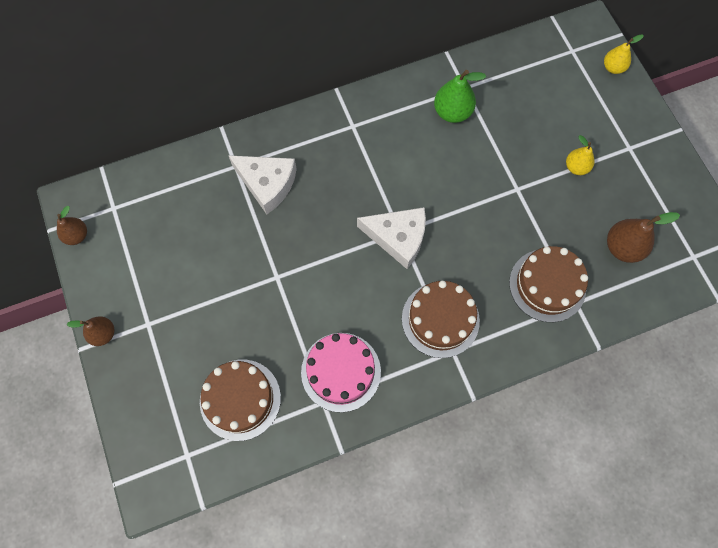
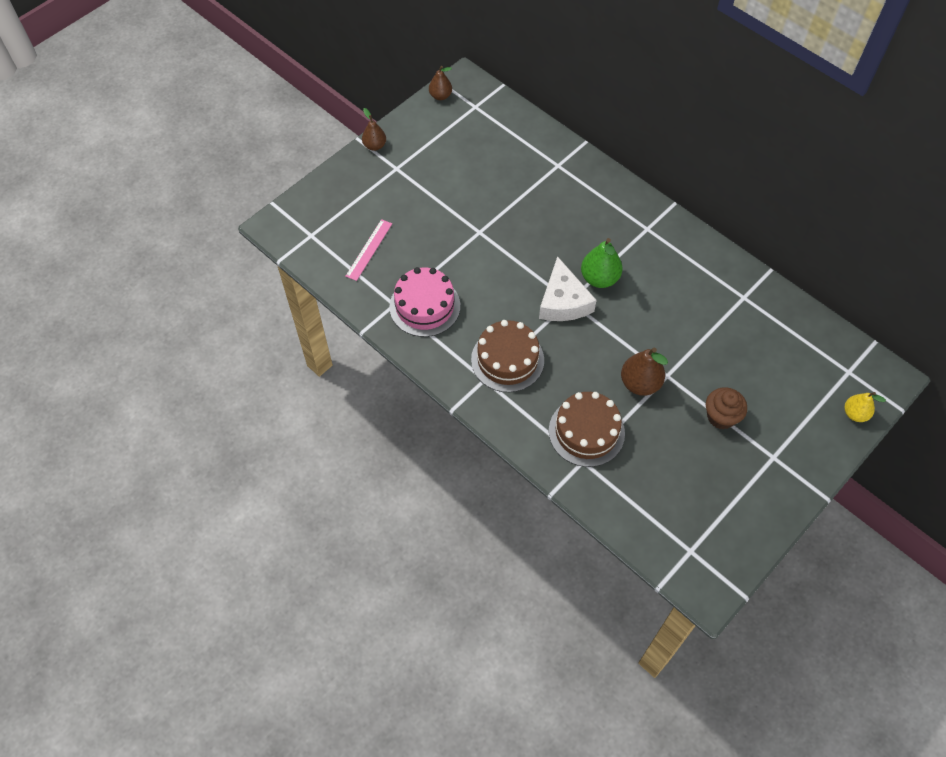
camera: 65 degrees right, 10 degrees down
(240, 399) = (369, 249): brown cake -> pink ruler
(267, 184) = (555, 192): white cheese -> none
(452, 112) = (711, 297): green pear -> green pear (599, 278)
(576, 167) = (721, 416): yellow pear -> brown cupcake
(622, 247) = (661, 483): brown pear -> brown pear (640, 383)

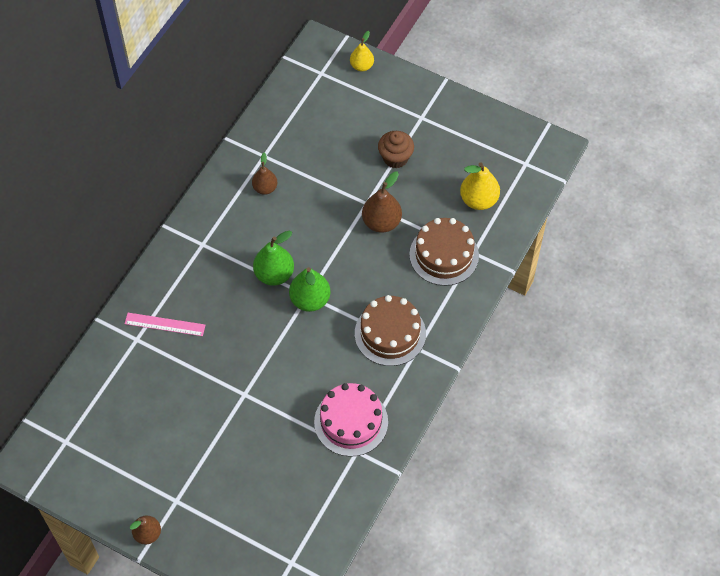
camera: 105 degrees left, 0 degrees up
(369, 249) = (295, 496): pink ruler -> pink ruler (165, 324)
(440, 96) = (55, 483): brown pear -> brown pear (265, 188)
(563, 301) = (310, 300): white cheese -> green pear
(649, 485) = (478, 200): none -> yellow pear

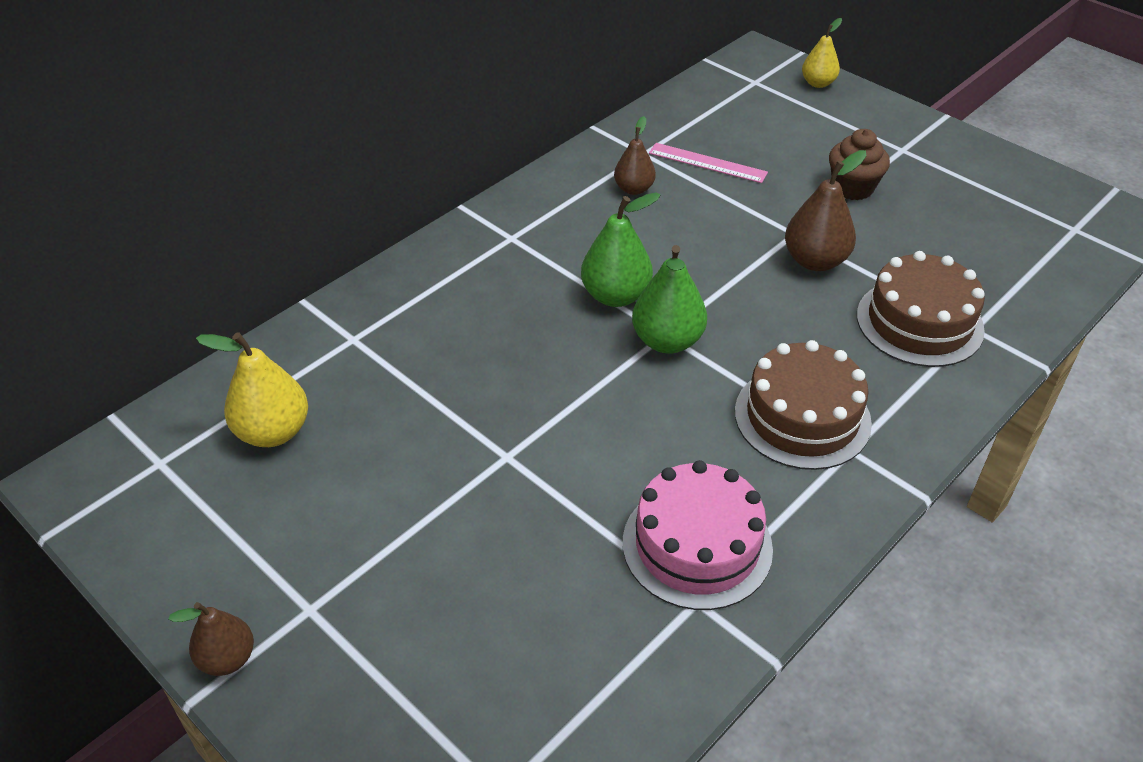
camera: 15 degrees right, 15 degrees down
(165, 324) = (408, 328): pink ruler -> pink ruler (707, 163)
(478, 200) = (989, 261): yellow pear -> yellow pear (273, 432)

